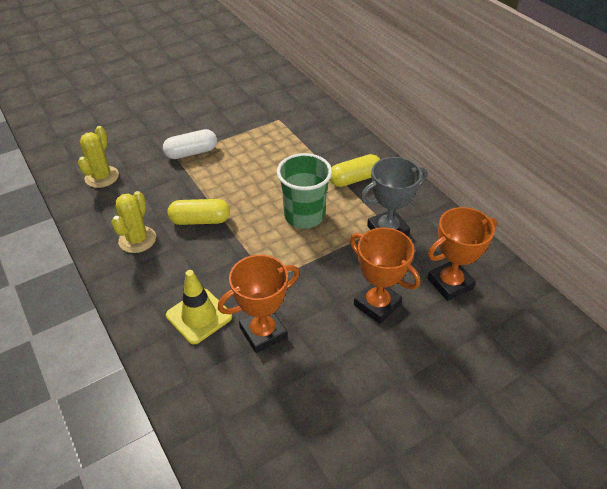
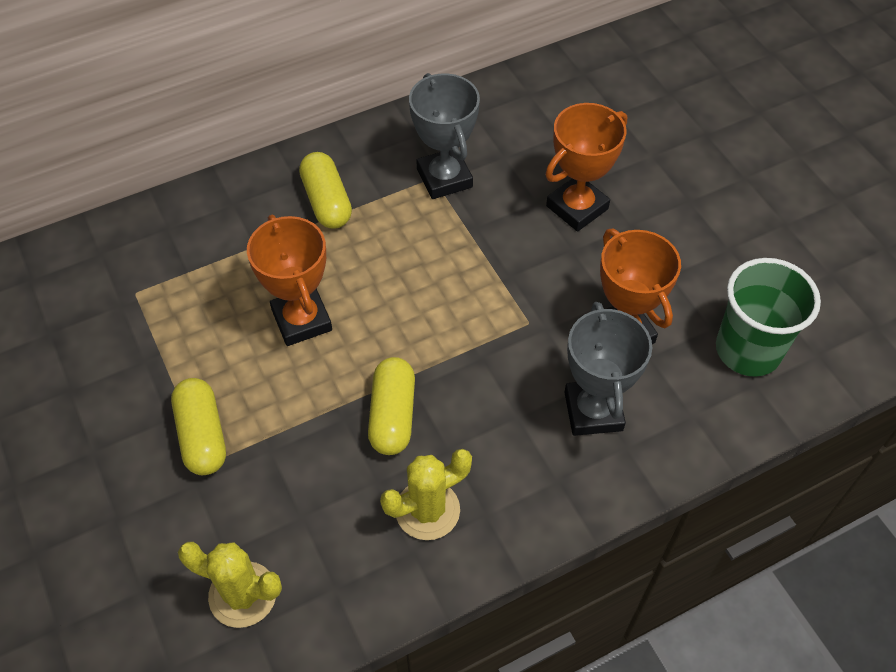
camera: 85 degrees left, 10 degrees up
(137, 239) = (427, 510): yellow cactus -> yellow cactus turned 45 degrees counterclockwise
(191, 153) = (202, 435): white capsule -> yellow capsule
(199, 316) = (593, 411): yellow traffic cone -> grey trophy
(304, 216) = (401, 272): green cup -> green cup (748, 350)
(450, 283) = (545, 131): orange trophy -> orange trophy (302, 320)

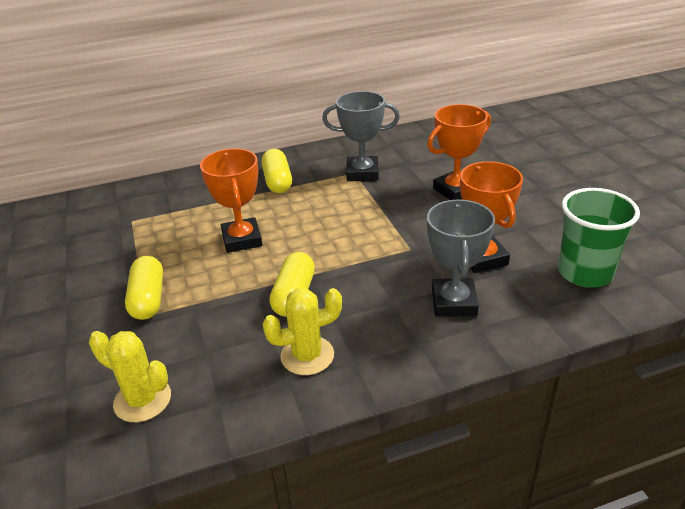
camera: 10 degrees right, 20 degrees down
(444, 178) = (362, 173): grey trophy -> grey trophy turned 75 degrees counterclockwise

